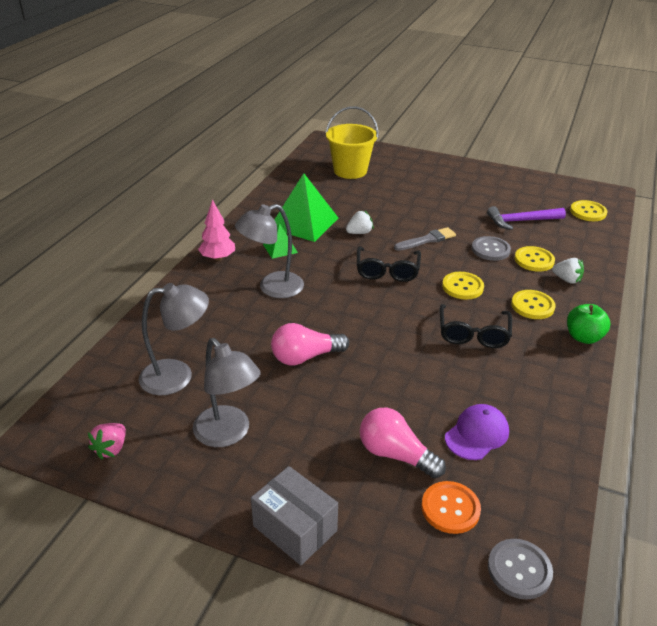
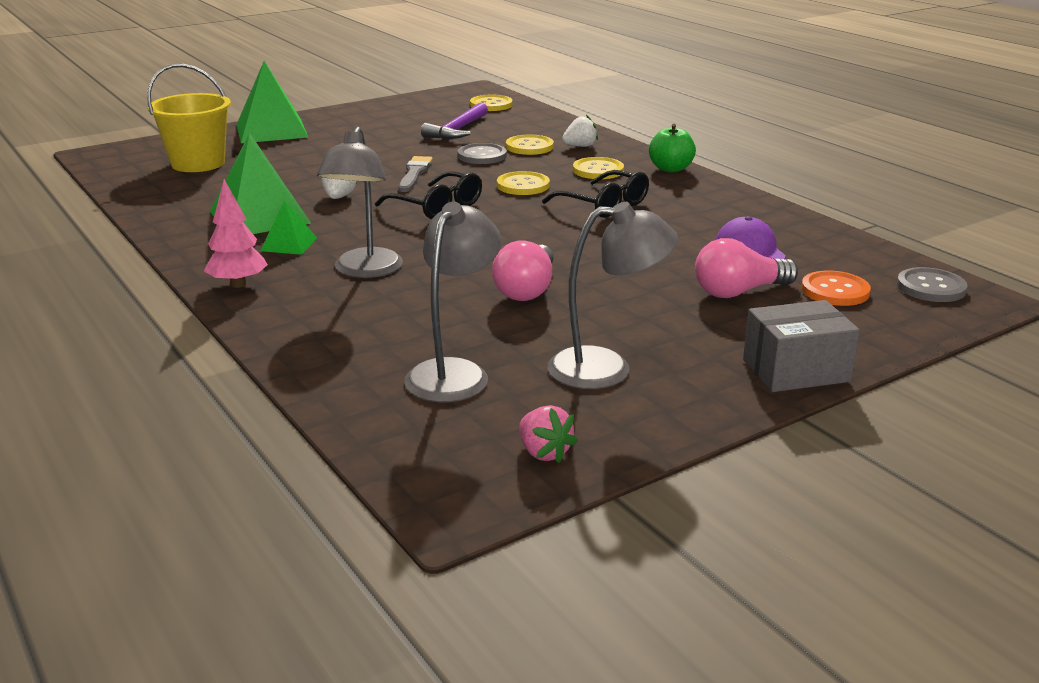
camera: 55 degrees left, 10 degrees down
(425, 166) = (271, 130): none -> green pyramid

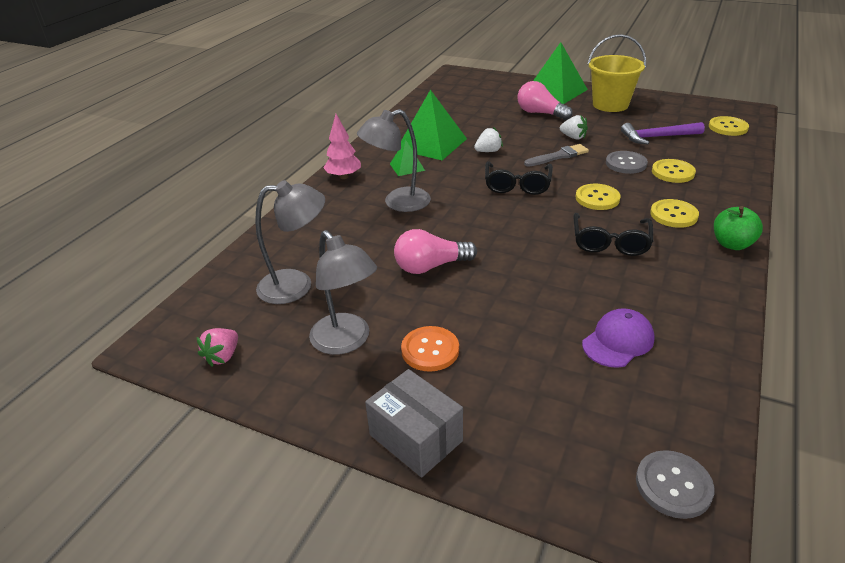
camera: 60 degrees right, 10 degrees up
(198, 163) = (479, 97): yellow bucket -> yellow bucket (610, 104)
(580, 146) = (709, 190): white strawberry -> white strawberry (573, 137)
(738, 292) = (528, 362): pink light bulb -> pink light bulb (540, 113)
(835, 291) = (590, 418): orange button -> orange button (430, 350)

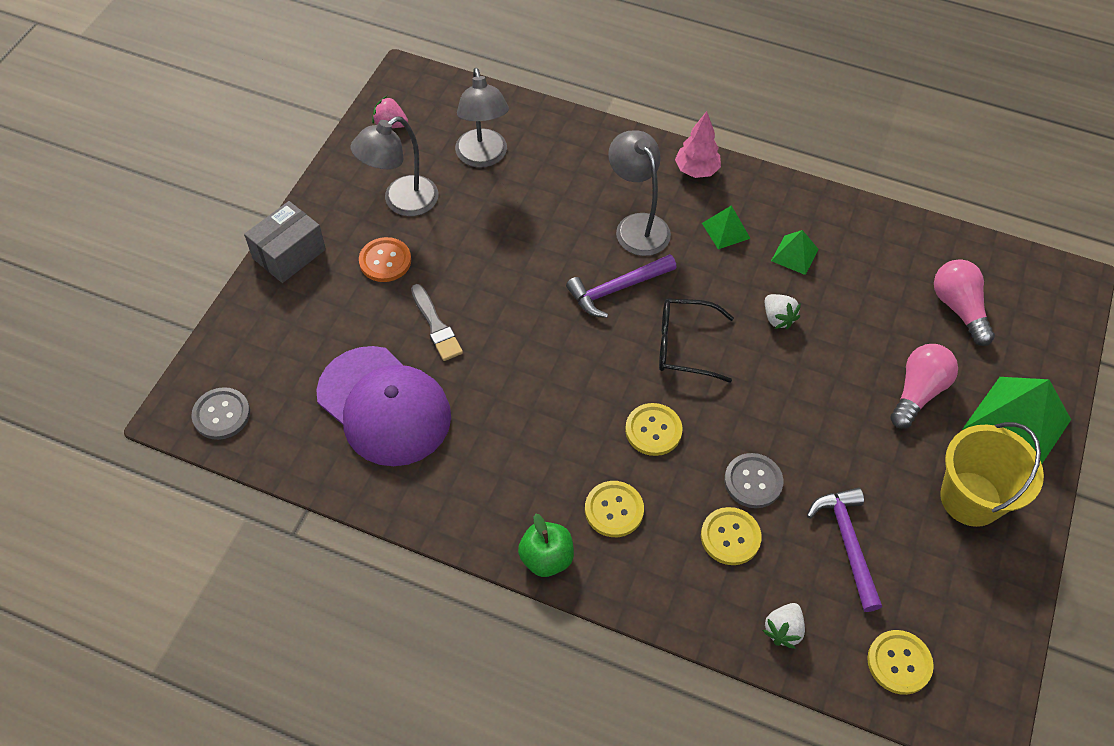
camera: 85 degrees right, 20 degrees up
(430, 266) = (510, 259): pink light bulb -> pink light bulb (958, 308)
(432, 144) = (794, 255): green pyramid -> green pyramid, size x0.51
(464, 212) = (617, 289): none -> purple hammer
(558, 156) = (769, 400): grey brush -> grey brush (436, 326)
(573, 137) = (834, 427): white strawberry -> white strawberry (783, 630)
(610, 242) = (552, 428): black glasses -> none
(618, 341) = (384, 406): purple cap -> purple cap, size x1.91

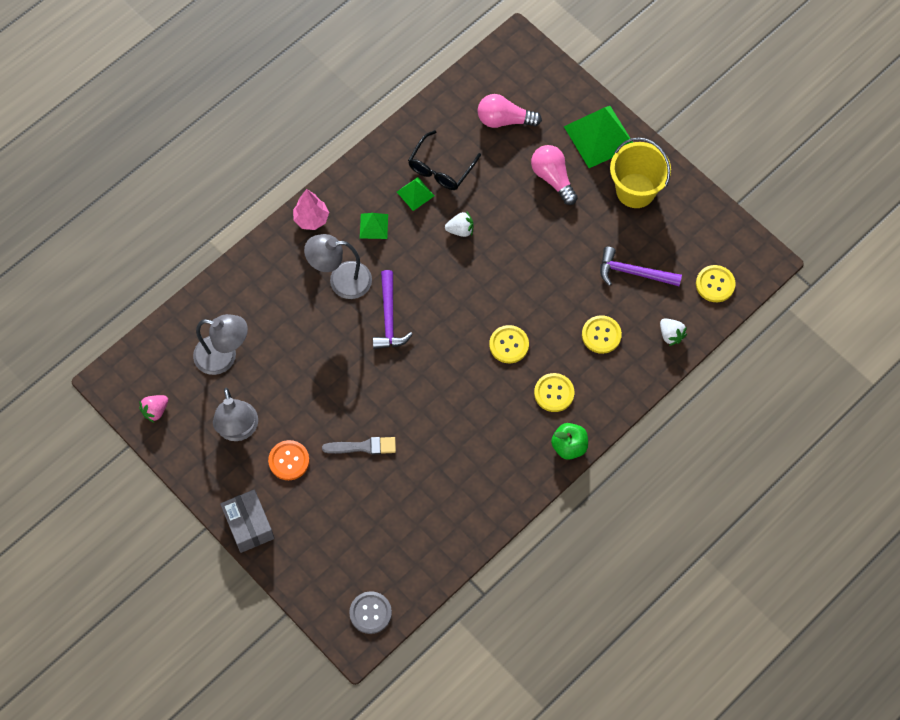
camera: 65 degrees left, 10 degrees up
(384, 406) = (413, 504): purple cap -> none
(684, 346) = (454, 297): black glasses -> black glasses (440, 168)
(753, 481) = (570, 304): grey button -> none

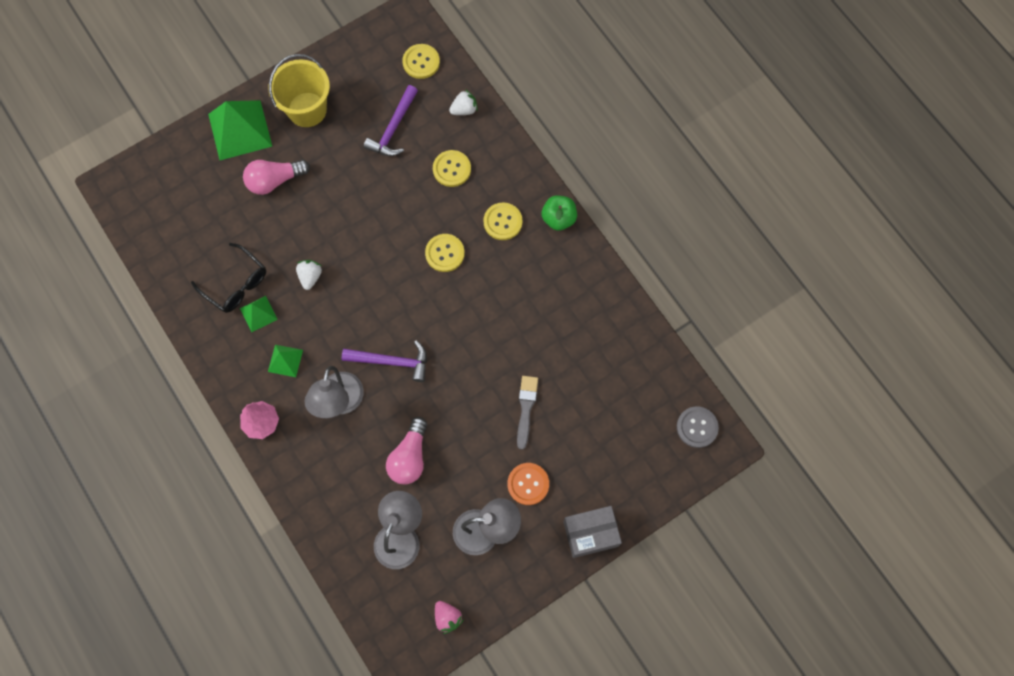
camera: 80 degrees left, 5 degrees up
(504, 120) = (197, 214): pink light bulb -> pink light bulb (409, 457)

